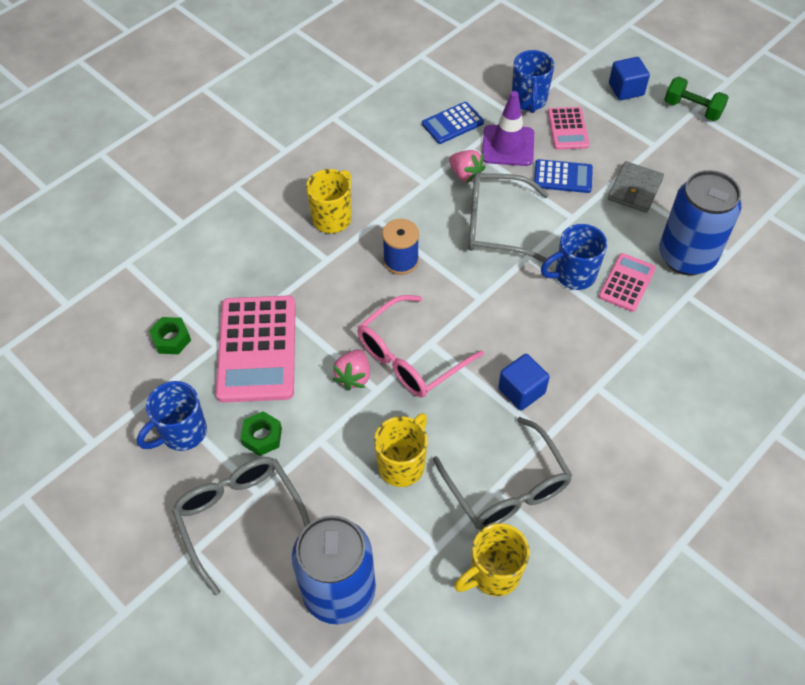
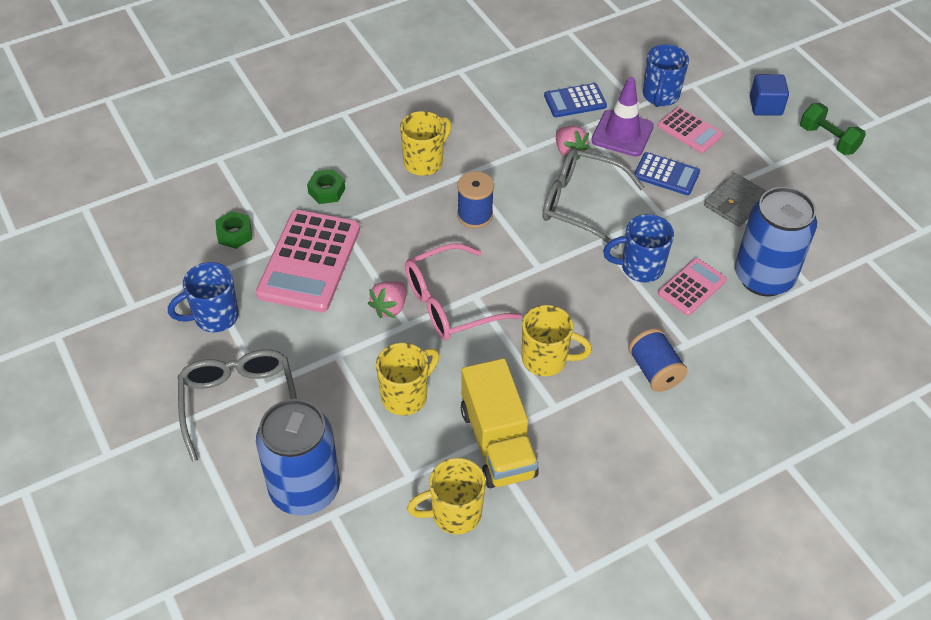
camera: 15 degrees right, 5 degrees down
(262, 437) = (285, 339): green nut -> green nut (326, 191)
(507, 488) = (497, 442): grey glasses -> yellow truck
(521, 391) = (546, 360): blue cube -> yellow mug
(567, 129) = (689, 131): pink calculator -> pink calculator turned 60 degrees counterclockwise
(624, 375) = (654, 371): none -> blue spool

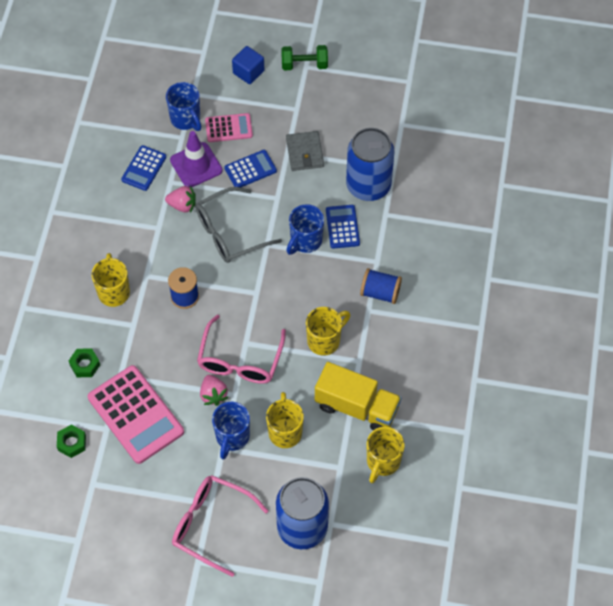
camera: 50 degrees left, 10 degrees up
(214, 317) = (131, 498): blue mug -> blue mug (232, 437)
(239, 402) = (210, 524): grey glasses -> pink glasses
(692, 287) = (342, 227): pink calculator -> blue calculator

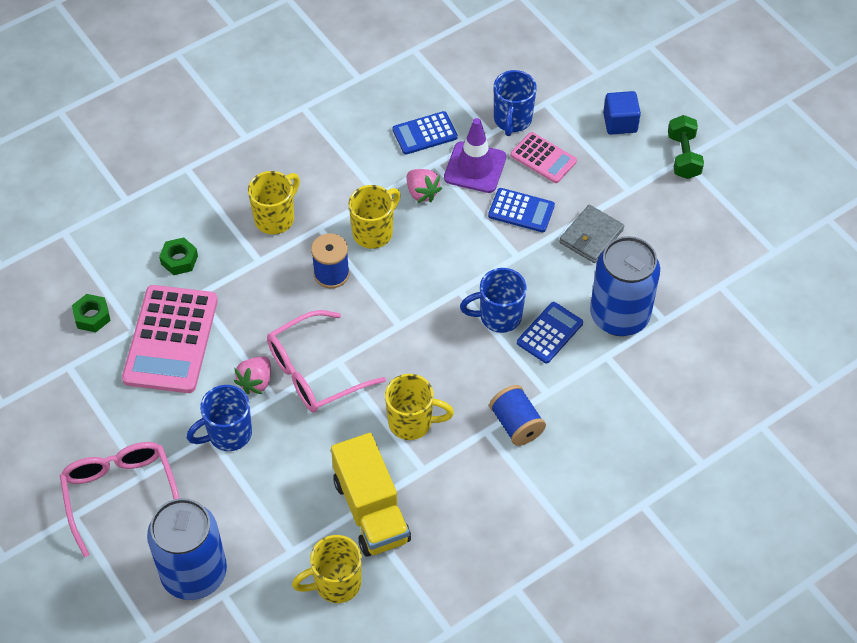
camera: 45 degrees right, 5 degrees down
(229, 233) = (436, 251): grey glasses -> none
(285, 431) = (280, 472): yellow mug -> yellow mug (374, 232)
(304, 65) = (683, 156): green dumbbell -> green dumbbell turned 45 degrees clockwise

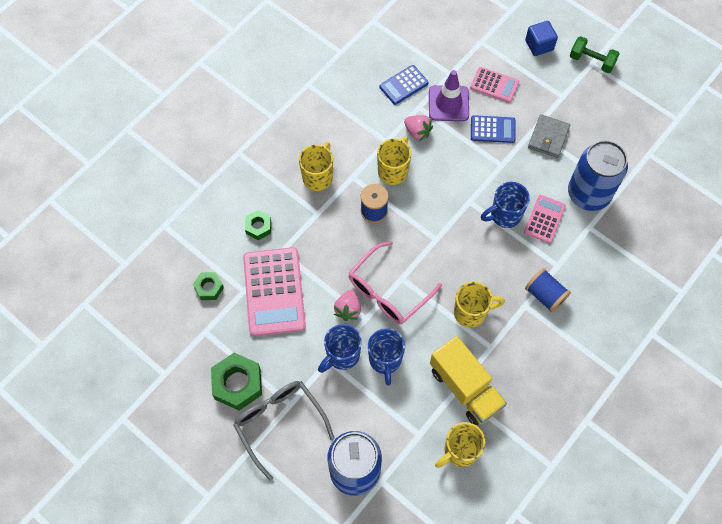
camera: 15 degrees left, 10 degrees up
(86, 436) = (238, 384): none -> green nut
(121, 494) = (279, 423): pink glasses -> grey glasses
(512, 120) = (462, 60): blue mug -> blue mug (385, 360)
(550, 333) = (544, 219): blue calculator -> pink calculator
(683, 156) = (591, 61): green dumbbell -> green dumbbell turned 45 degrees counterclockwise

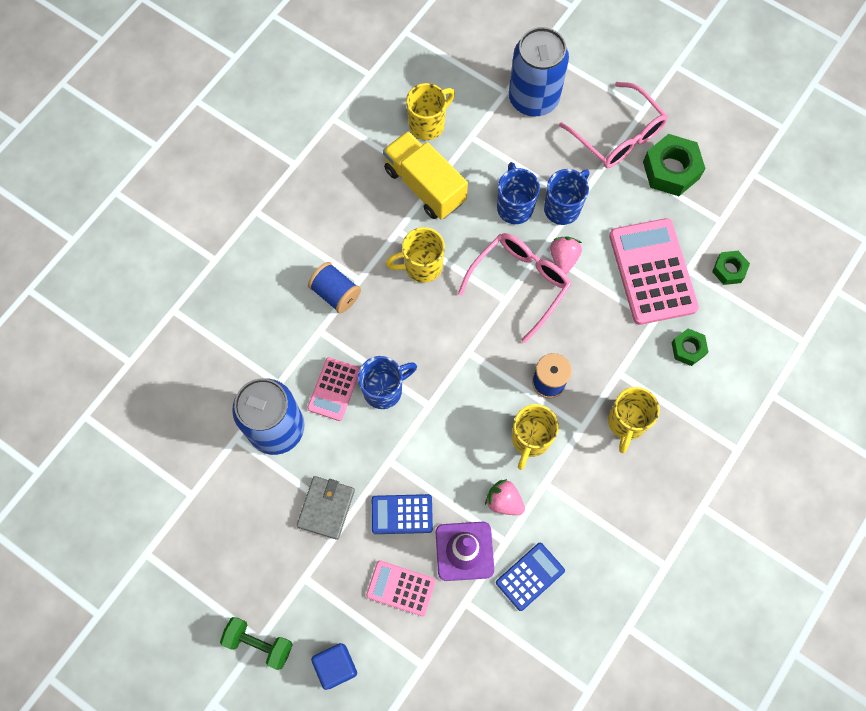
camera: 175 degrees right, 5 degrees up
(279, 423) = (618, 136): grey glasses -> pink glasses

